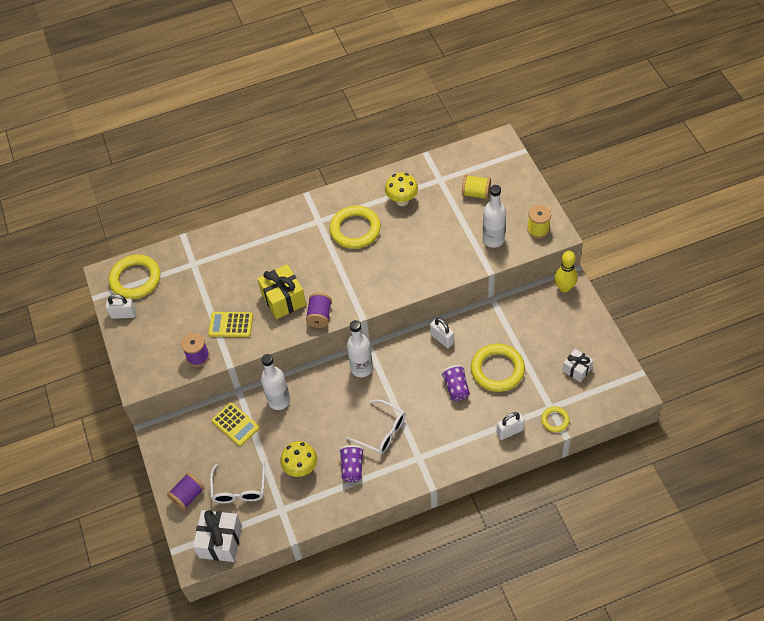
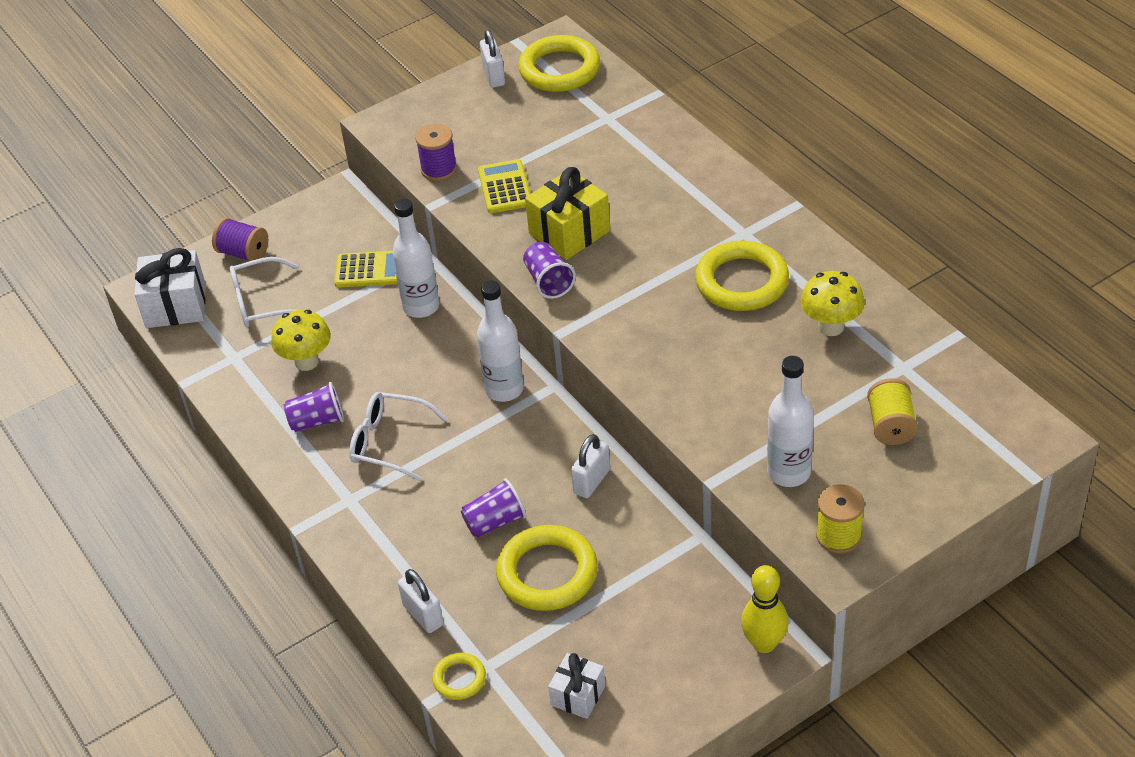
camera: 75 degrees right, 10 degrees down
(235, 424) = (370, 270): yellow calculator -> yellow calculator turned 120 degrees counterclockwise
(320, 316) = (548, 281): purple spool -> purple cup
(382, 432) = (389, 442): white glasses -> white glasses turned 90 degrees clockwise

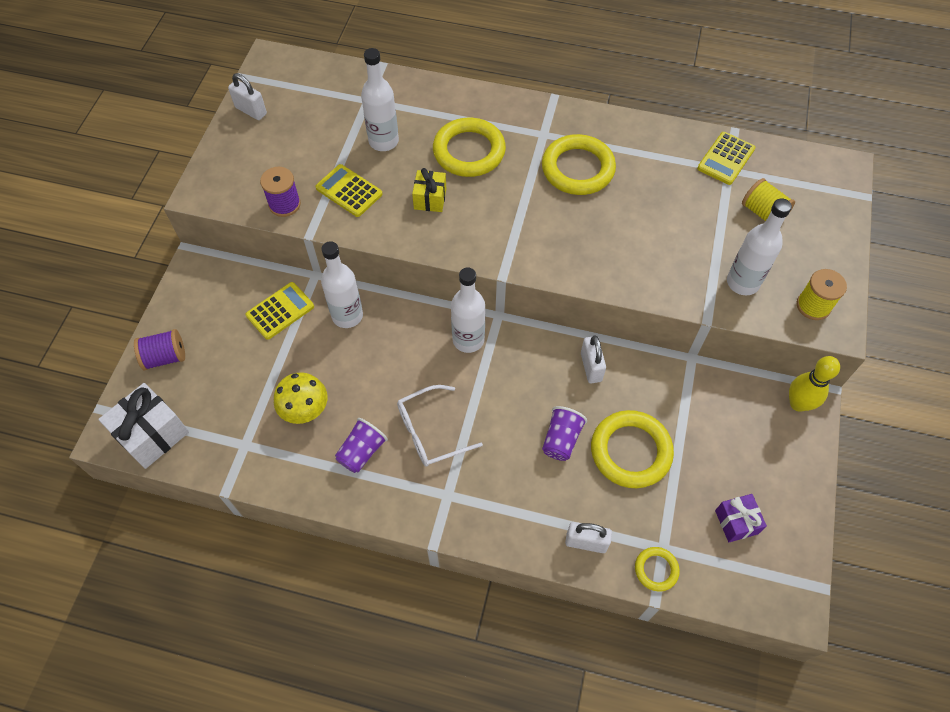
camera: 45 degrees left, 15 degrees up
(261, 303) = (222, 388): white glasses -> none
(548, 281) = (454, 243): purple cup -> none
(559, 69) = (295, 81): yellow ring -> yellow ring (469, 151)
(569, 232) = (430, 199): yellow gift -> yellow gift, size x0.60
(578, 695) = (736, 522): white gift -> purple gift
(582, 161) = (383, 141): none -> white bottle
(831, 327) = (661, 168): yellow mushroom -> none
(912, 355) = (726, 159): none -> yellow calculator

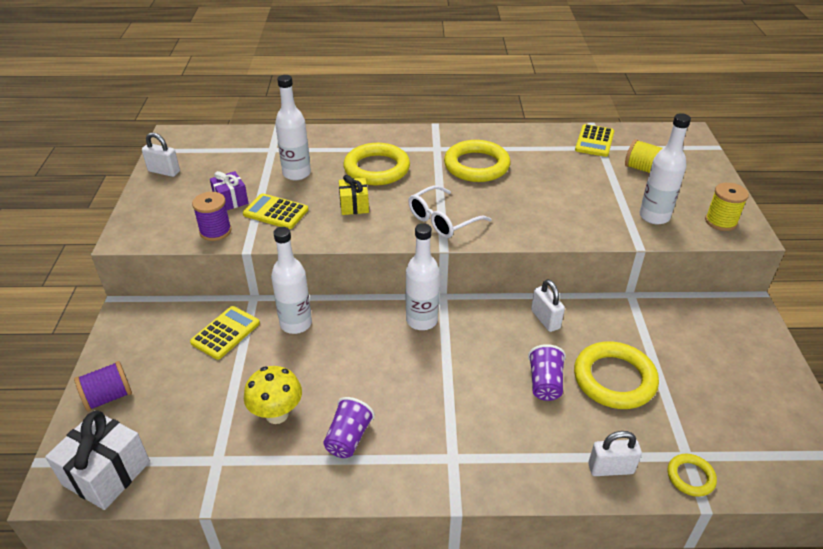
camera: 15 degrees left, 20 degrees down
(430, 432) = (413, 405): white glasses -> white glasses (442, 220)
(736, 522) = (741, 416): purple gift -> purple gift (231, 200)
(798, 403) = (739, 310): yellow bowling pin -> none

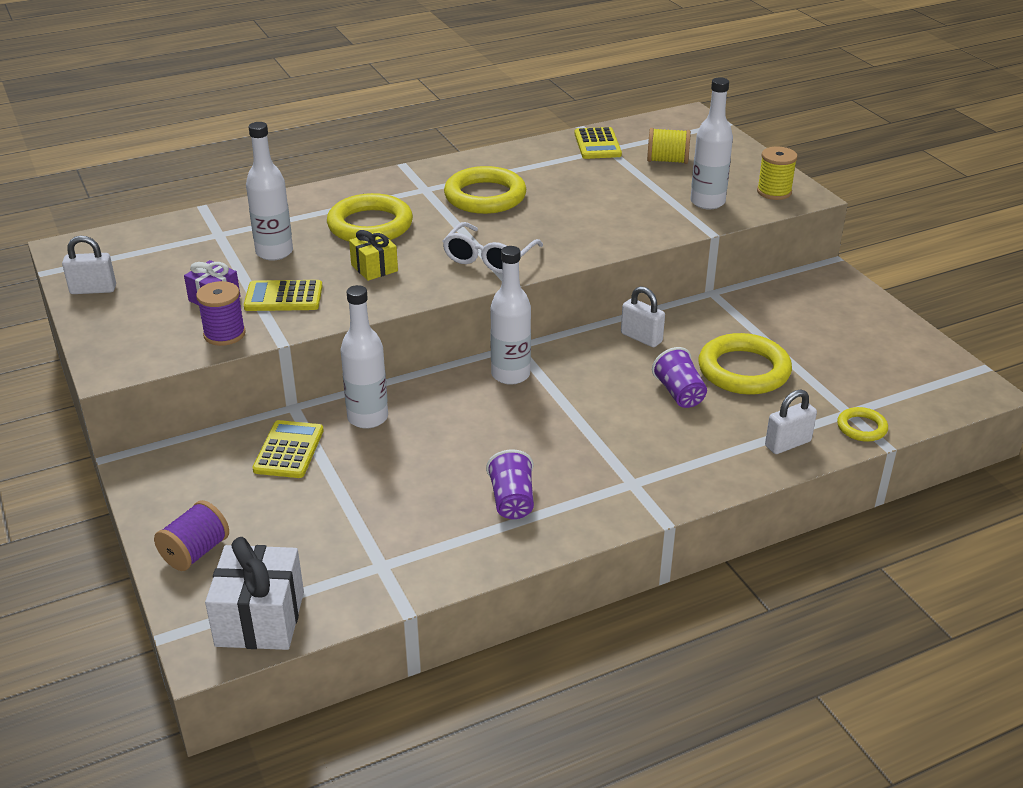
camera: 25 degrees left, 5 degrees down
(277, 414) = (415, 505): yellow mushroom -> none

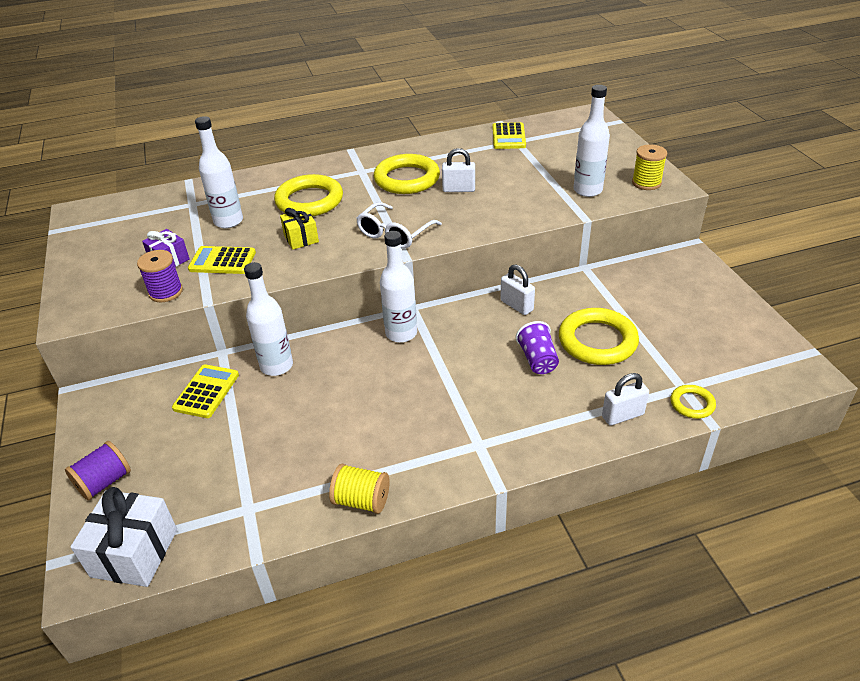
camera: 10 degrees right, 5 degrees up
(93, 290) = (82, 248): white padlock -> white padlock (459, 189)
(512, 501) = (372, 454): purple cup -> none
(667, 160) = (562, 152): yellow spool -> yellow spool (361, 500)

